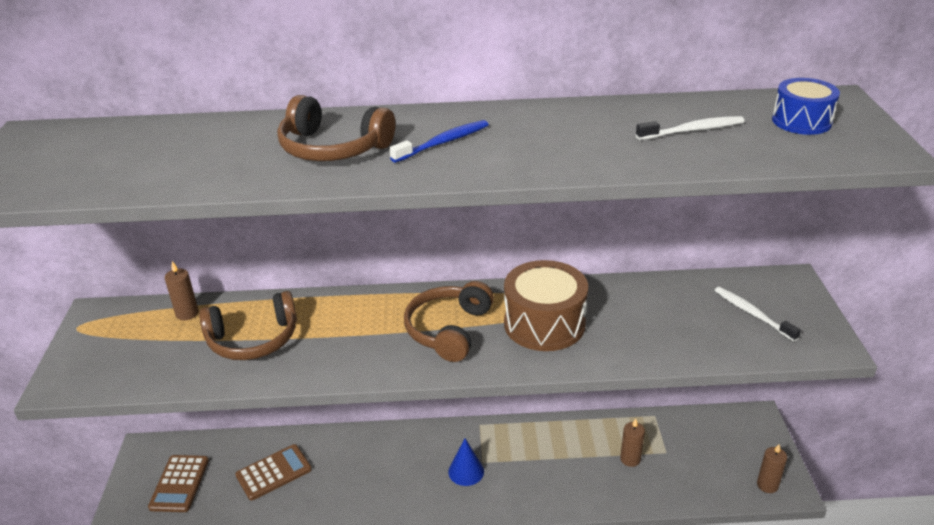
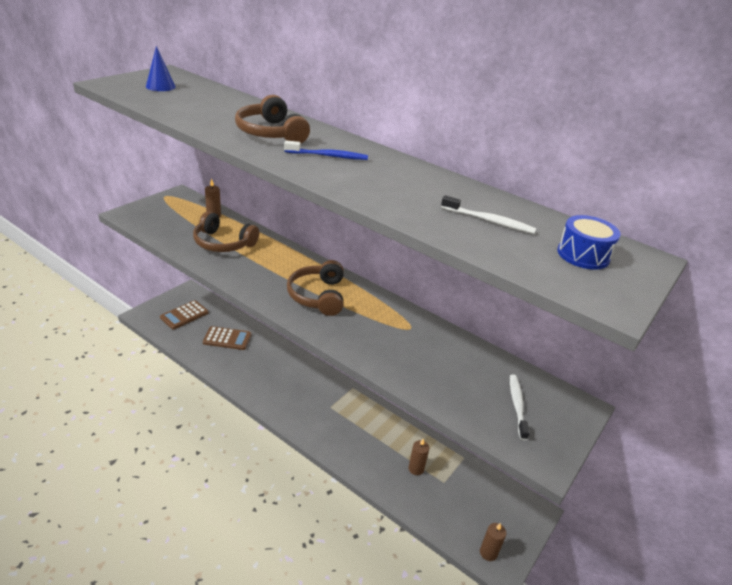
camera: 35 degrees right, 0 degrees up
(448, 330) = (318, 296): brown headphones -> brown headphones turned 60 degrees counterclockwise
(466, 471) = (315, 405): blue cone -> blue cone (160, 86)
(544, 324) = (373, 325): brown drum -> none

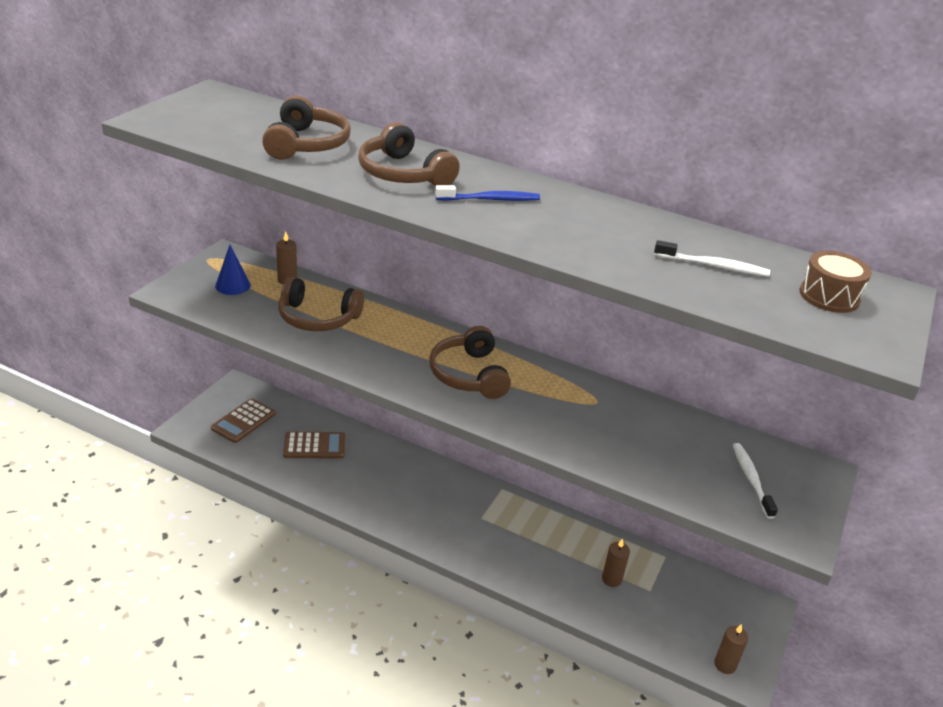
camera: 10 degrees left, 0 degrees up
(160, 86) = (221, 117): blue cone -> blue cone (233, 285)
(210, 108) = (306, 144): none -> brown headphones
(583, 255) = (829, 296): blue drum -> brown drum

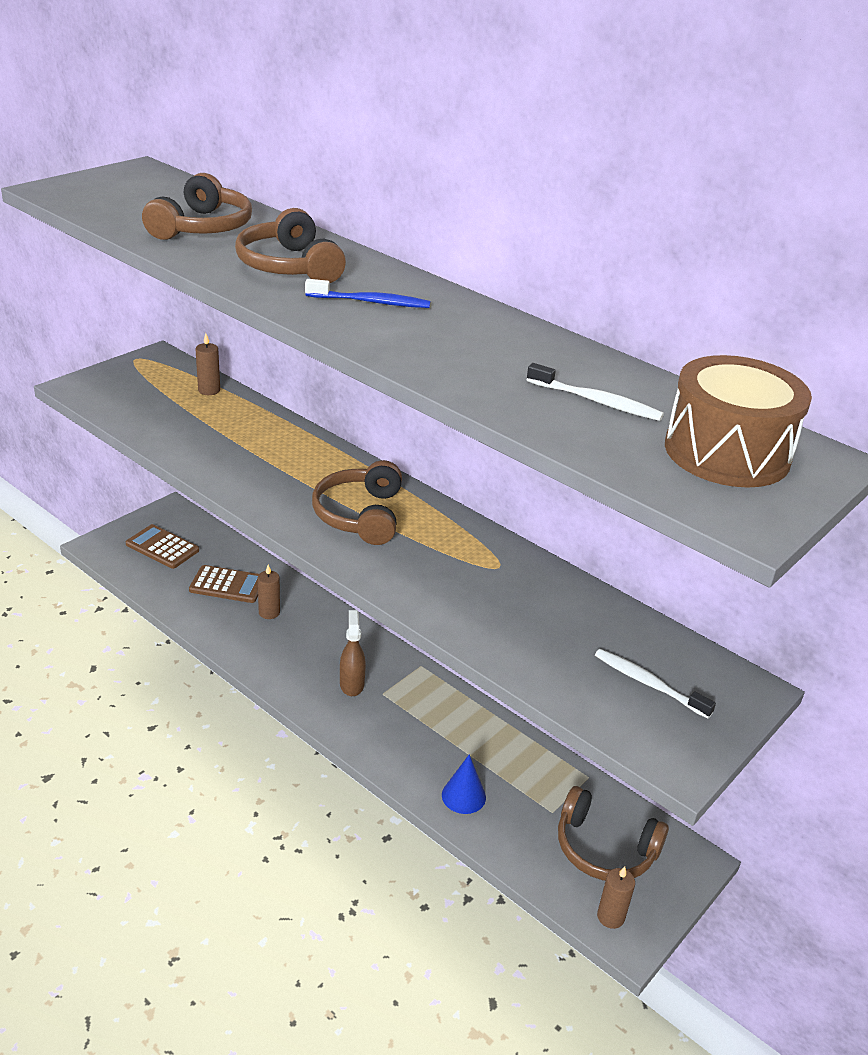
camera: 15 degrees right, 0 degrees up
(233, 285) = (147, 388): blue cone -> blue cone (463, 796)
(243, 421) = (162, 547): brown calculator -> brown calculator turned 75 degrees clockwise
(317, 318) = (221, 433): brown headphones -> brown headphones (604, 848)
(453, 514) = (352, 684): none -> brown spray bottle
(611, 579) = (510, 790): brown candle -> brown candle (269, 612)
(751, 479) = (648, 684): white toothbrush -> white toothbrush turned 60 degrees counterclockwise
(829, 296) = (727, 452): brown drum -> brown drum, size x1.65

